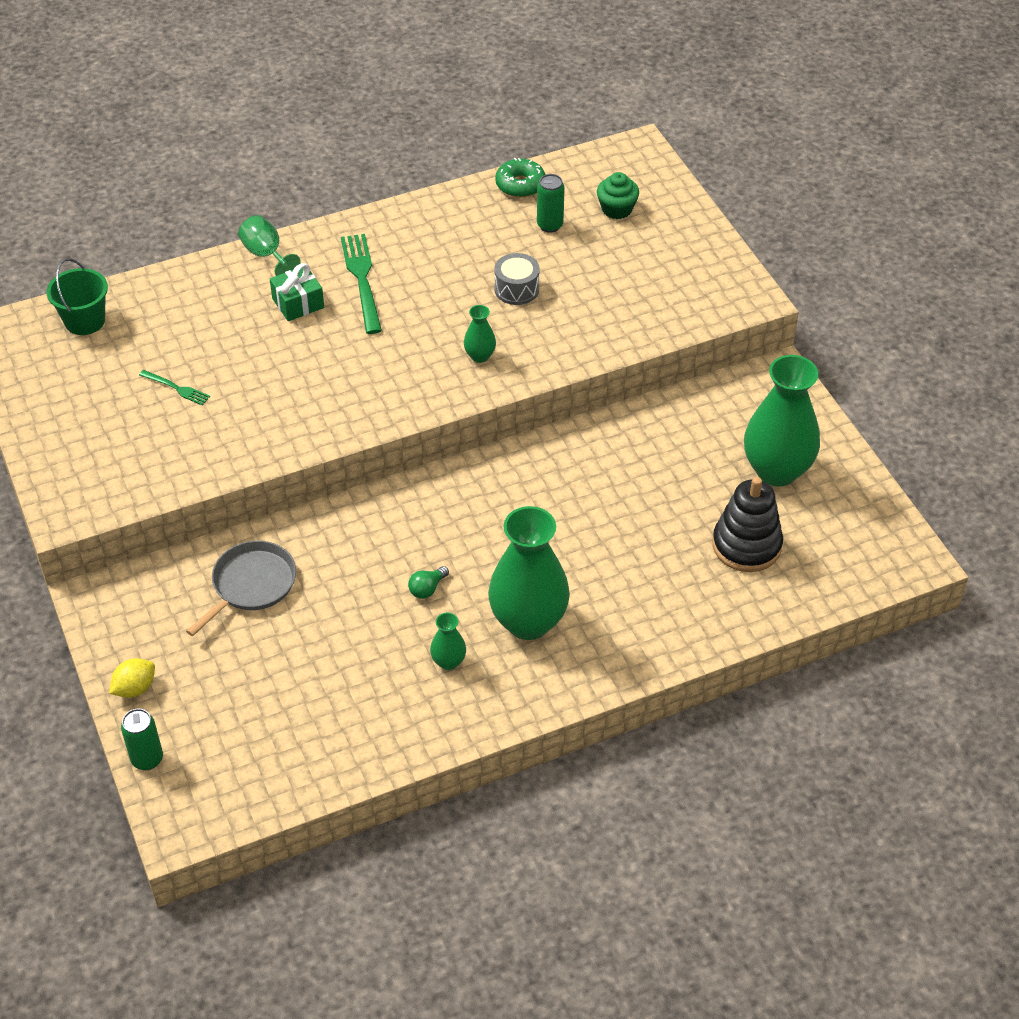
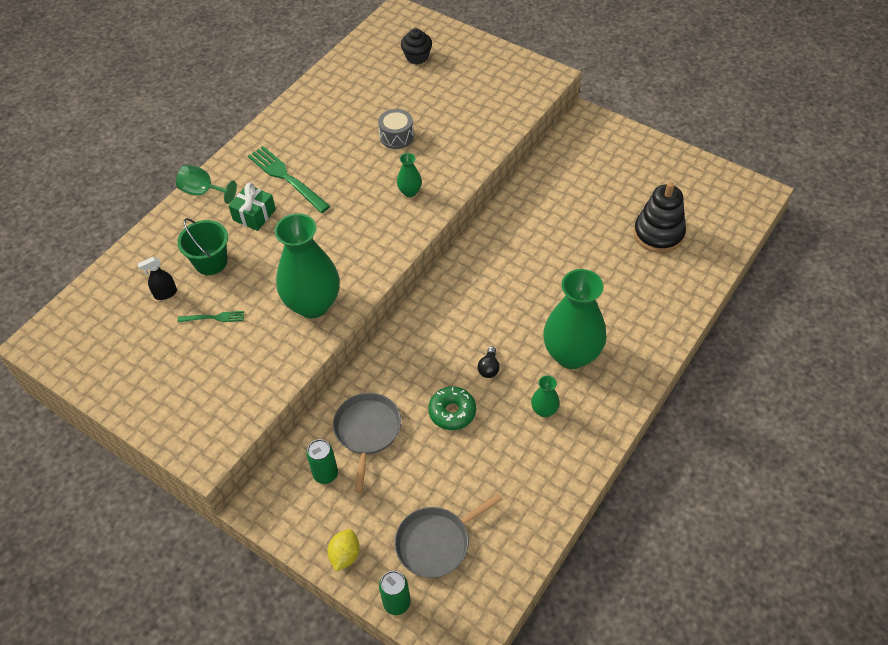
camera: 30 degrees left, 5 degrees up
(85, 321) = (102, 302): green bucket -> green bucket (211, 262)
(149, 341) = (165, 294): none -> black spray bottle
(230, 726) = (436, 543): none -> grey pan
(427, 589) = (489, 368): green light bulb -> black light bulb
(520, 185) = (341, 68): green donut -> green donut (452, 412)
(550, 225) = (383, 85): green can -> green can (325, 474)
(617, 209) = (417, 57): green cupcake -> black cupcake
(776, 470) = (635, 178): green vase -> green vase (313, 304)

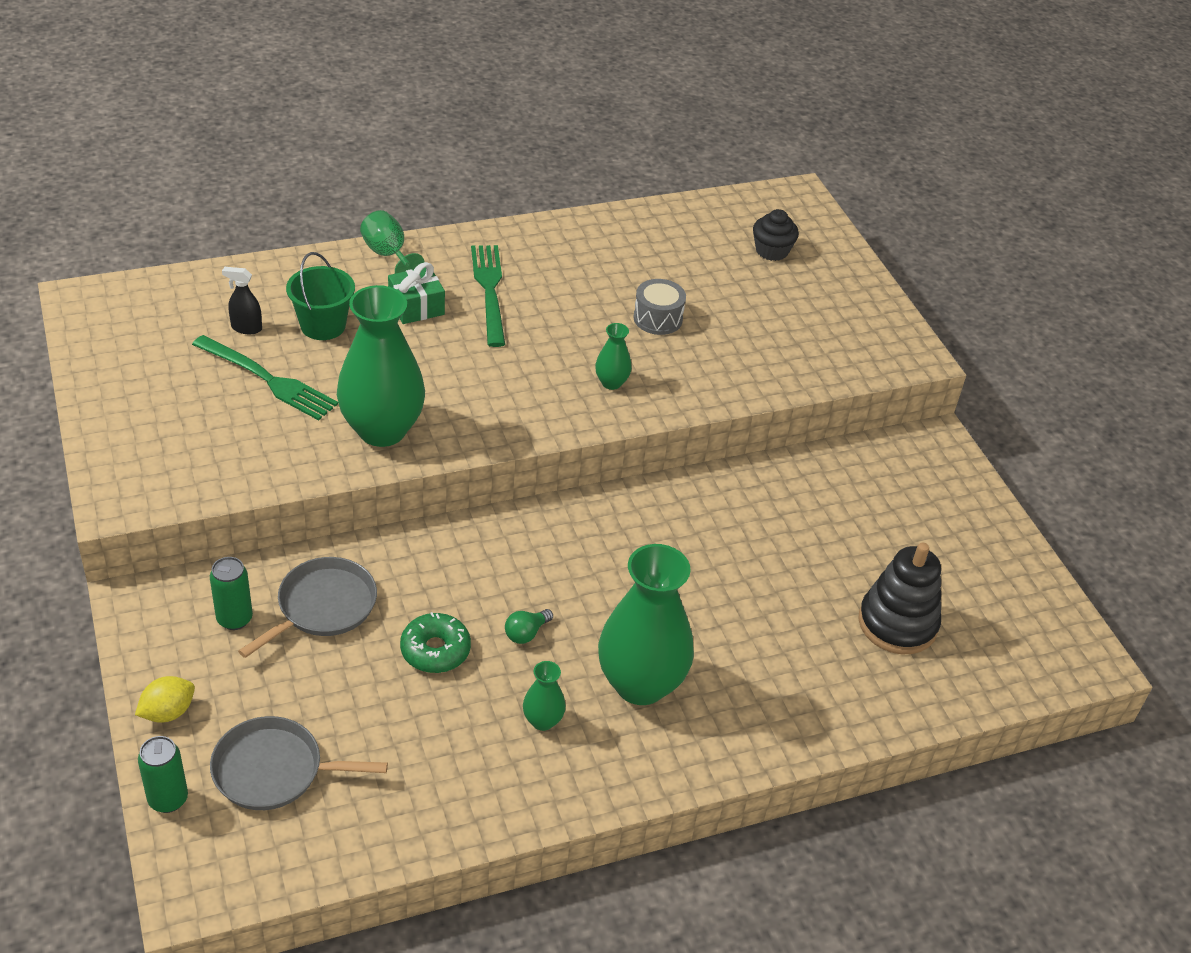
camera: 30 degrees right, 10 degrees down
(214, 317) = (269, 380): green fork -> green fork, size x1.91
(489, 368) = (526, 633): black light bulb -> green light bulb

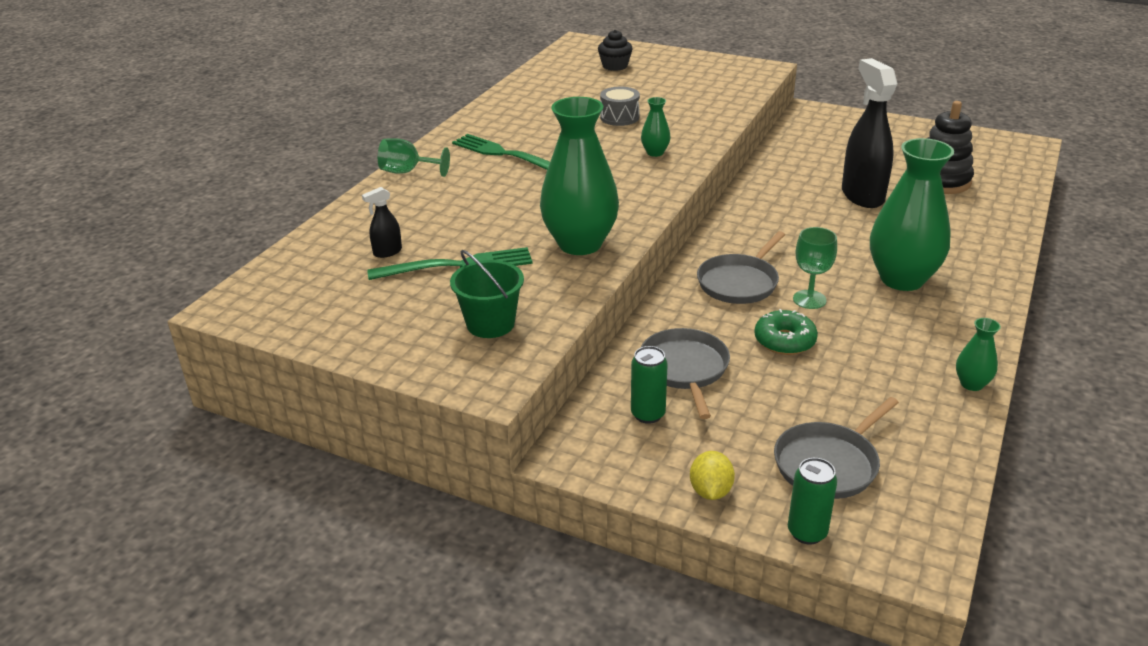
camera: 40 degrees left, 10 degrees down
(323, 325) = (437, 222): green bucket -> green bucket (490, 324)
(416, 307) = (477, 183): green gift -> none
(503, 569) = (739, 282): none -> grey pan
(526, 633) = (809, 299): green light bulb -> green goblet
(542, 721) = (897, 328): green vase -> green vase (971, 384)
(783, 576) = (862, 196): none -> black spray bottle

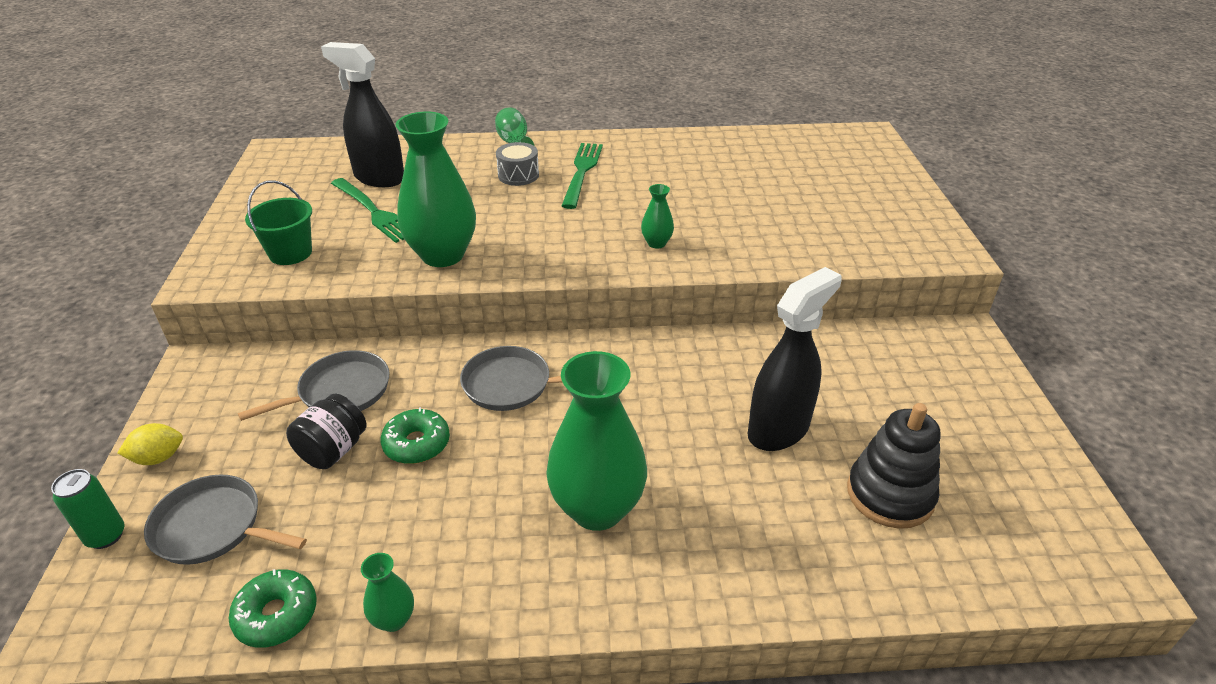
camera: 60 degrees right, 5 degrees up
(387, 252) = (379, 178): black spray bottle -> black spray bottle, size x2.25
(615, 66) = (835, 167): black cupcake -> none
(619, 117) = (716, 203): grey drum -> grey drum (518, 175)
(648, 414) = (262, 390): green can -> none
(766, 384) = (333, 450): none -> black jar
(809, 299) = (507, 442): green goblet -> none
(946, 439) = (276, 615): none -> green donut

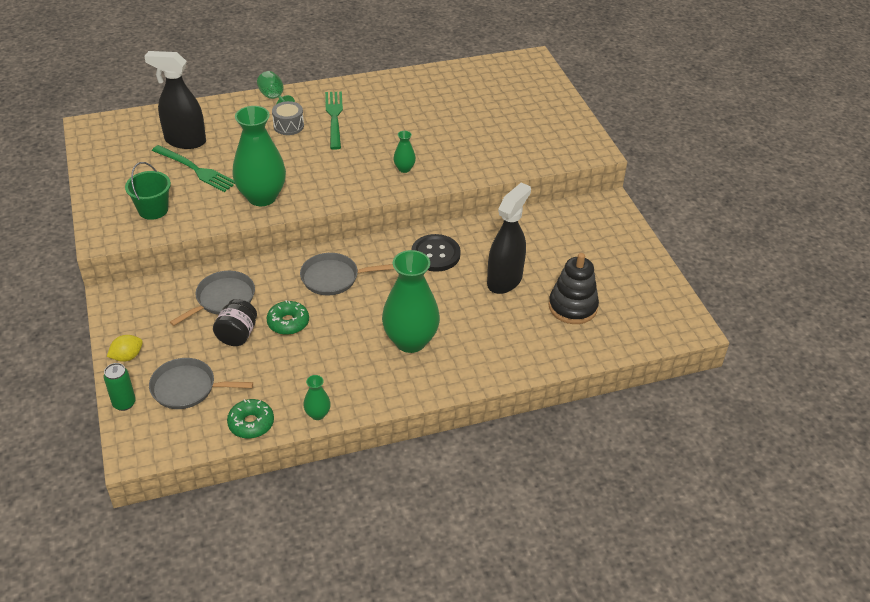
camera: 15 degrees left, 5 degrees up
(677, 372) = (435, 254): none -> black button

